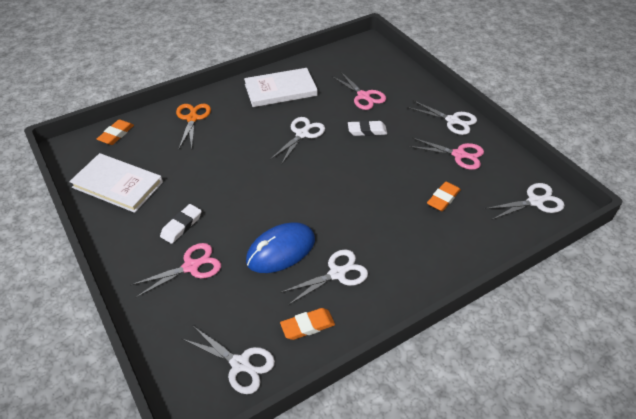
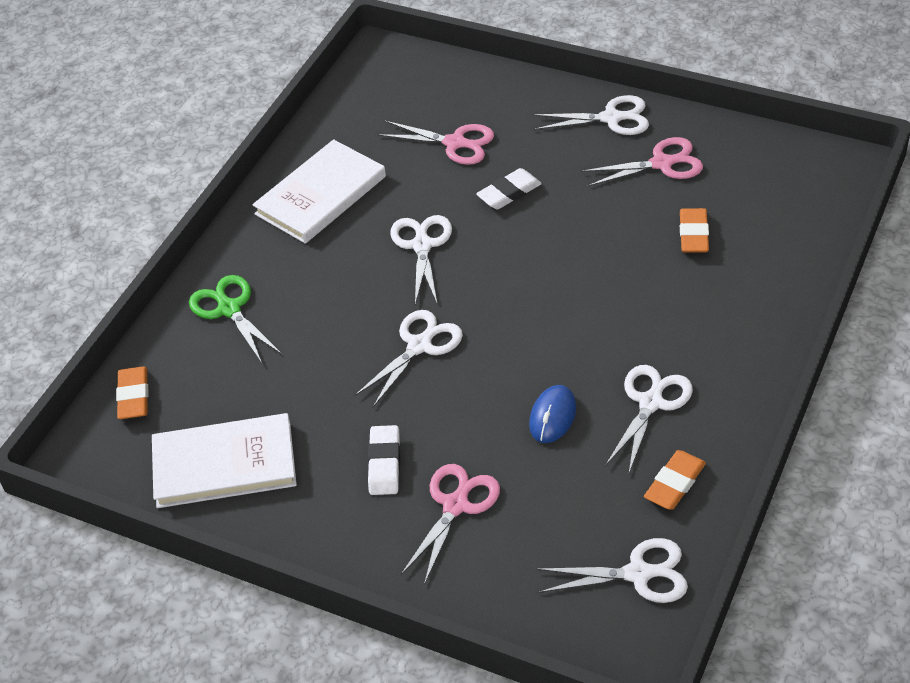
camera: 30 degrees left, 0 degrees up
(192, 118) = (229, 309): orange scissors -> green scissors
(281, 250) = (552, 416): blue mouse -> blue mouse, size x0.59
(535, 201) = (805, 178): white scissors -> white scissors (419, 346)

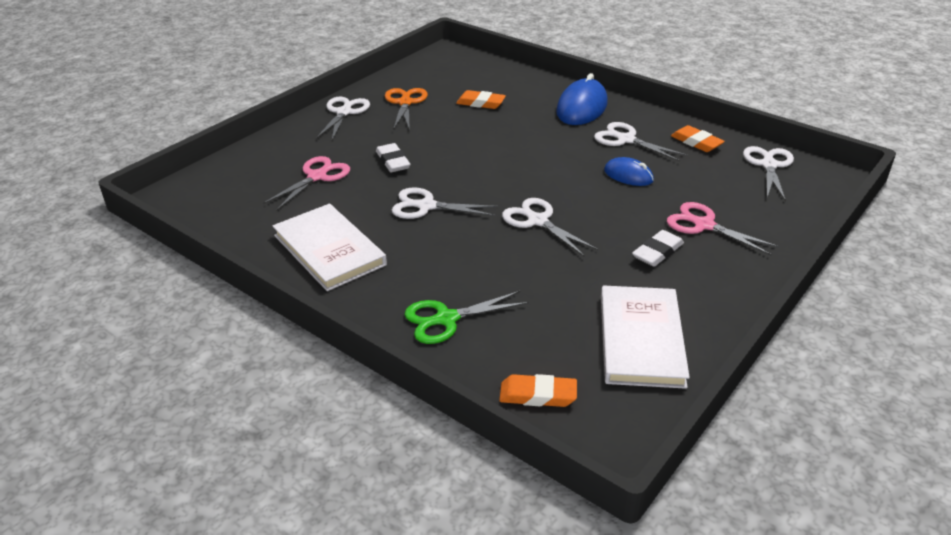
camera: 80 degrees left, 10 degrees down
(384, 464) = (657, 252): white eraser -> white eraser turned 60 degrees counterclockwise
(662, 163) = (405, 103): pink scissors -> orange scissors
(728, 341) = (581, 108): none -> blue mouse

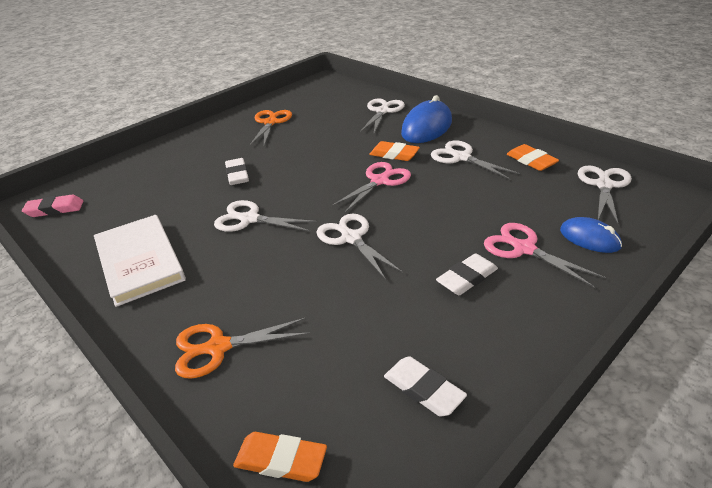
camera: 10 degrees right, 0 degrees up
(202, 202) = (55, 209): none -> pink eraser
(317, 176) = (165, 188): pink scissors -> pink scissors (379, 181)
(344, 112) = (215, 130): white scissors -> white scissors (382, 111)
(446, 319) = (218, 347): green scissors -> orange scissors
(480, 103) = (336, 123): orange eraser -> orange eraser (394, 154)
(628, 175) = (455, 193): blue mouse -> blue mouse (589, 238)
(641, 339) = (423, 389): white book -> white eraser

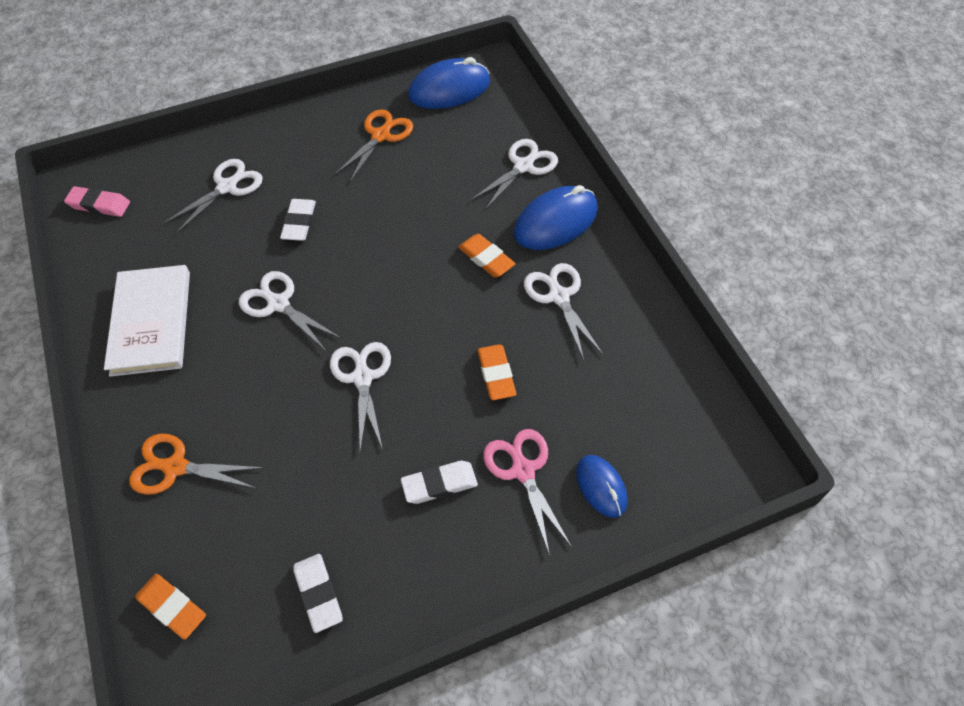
camera: 20 degrees right, 20 degrees up
(304, 94) = (449, 89): none -> blue mouse
(379, 181) = (443, 299): pink scissors -> none
(531, 161) = (634, 337): orange eraser -> orange eraser (496, 374)
(604, 185) = (684, 414): white scissors -> white scissors (227, 187)

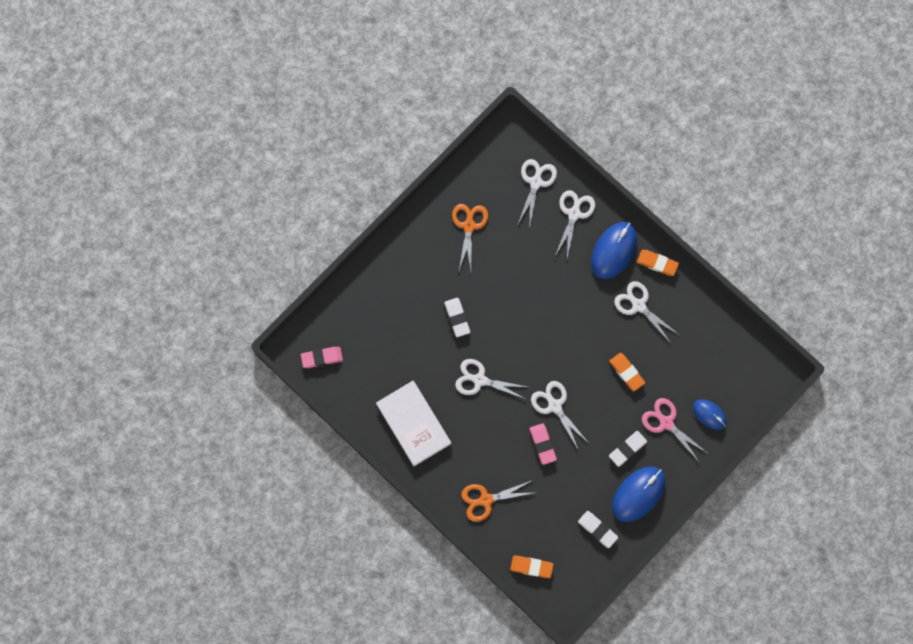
camera: 25 degrees left, 20 degrees up
(227, 187) = (394, 310): white scissors -> white scissors (536, 182)
(312, 423) = (542, 444): none -> pink eraser
(449, 89) = (493, 165): blue mouse -> blue mouse (638, 494)
(486, 258) = (584, 296): orange eraser -> orange eraser (657, 263)

